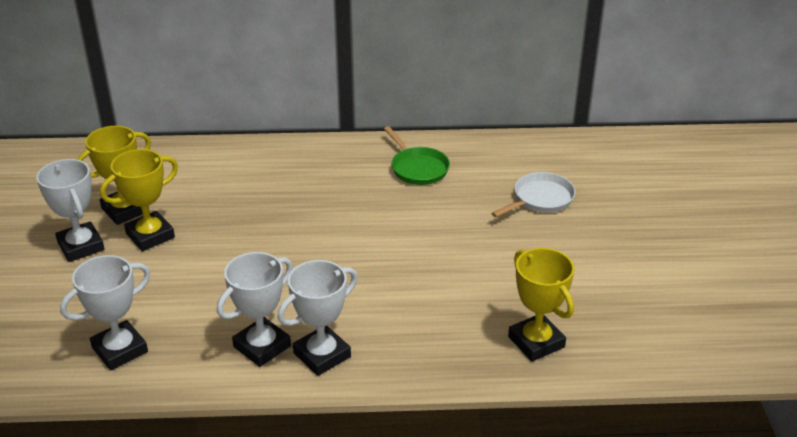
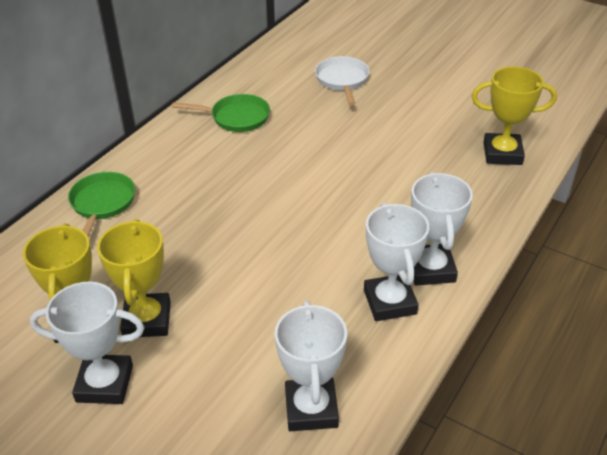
camera: 55 degrees left, 5 degrees up
(250, 159) = (102, 204): none -> green pan

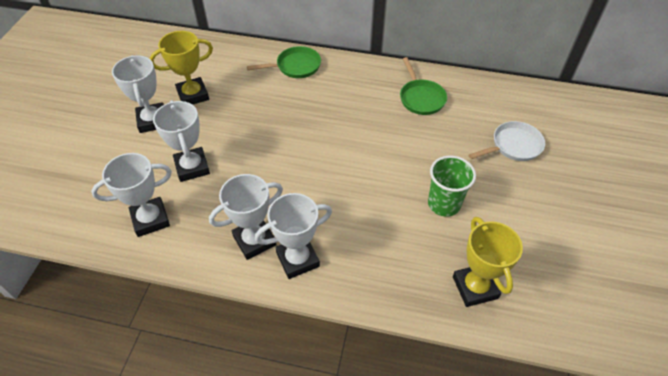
camera: 70 degrees right, 10 degrees up
(147, 320) = (203, 121): yellow trophy -> none
(234, 346) = (192, 167): none -> white trophy
(396, 144) = (444, 204): none -> green cup

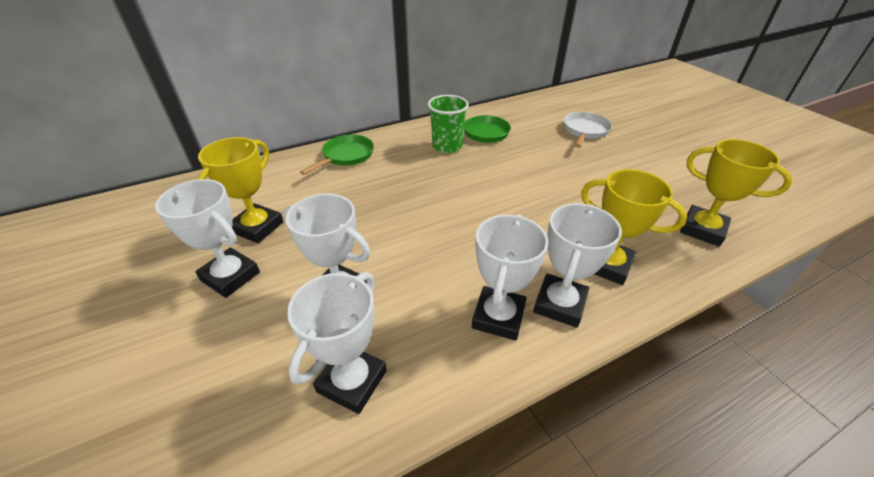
camera: 40 degrees left, 10 degrees down
(362, 259) = (607, 265): none -> yellow trophy
(444, 204) = (599, 188): green cup -> green cup (447, 146)

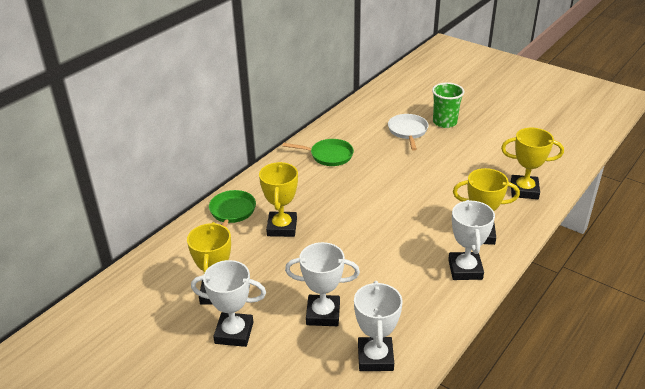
camera: 25 degrees left, 5 degrees down
(380, 184) = (282, 227): none -> yellow trophy
(447, 146) = (309, 178): green cup -> green cup (444, 122)
(498, 317) = (434, 290): white trophy -> none

